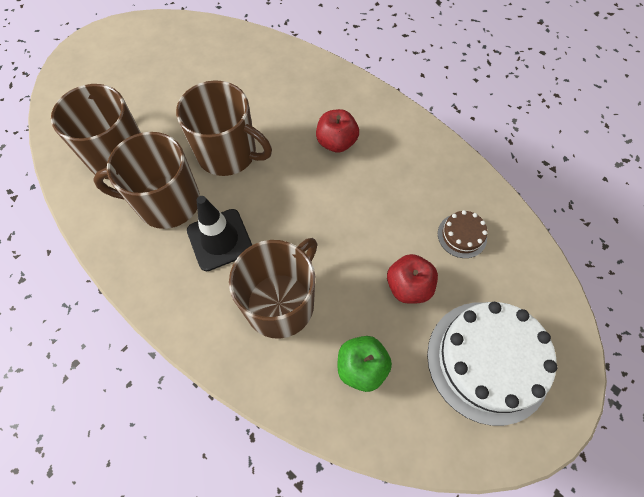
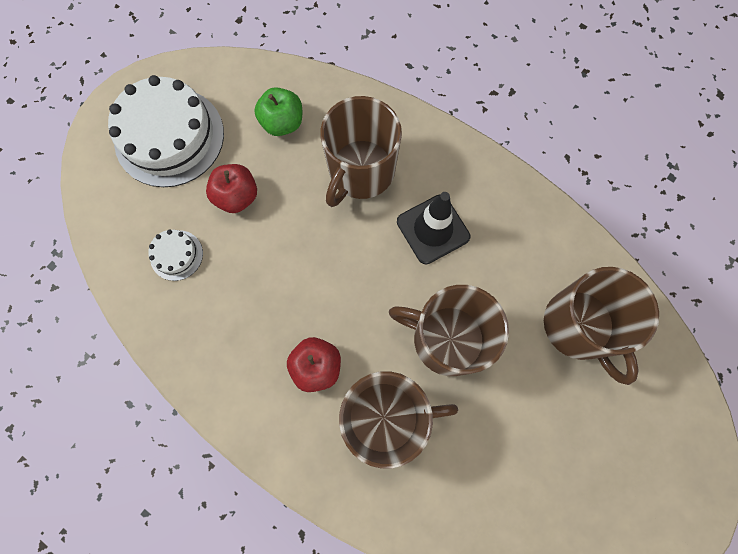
camera: 175 degrees right, 10 degrees up
(167, 202) = (501, 267): brown mug -> brown mug (386, 416)
(462, 235) = (176, 255): brown cake -> white cake

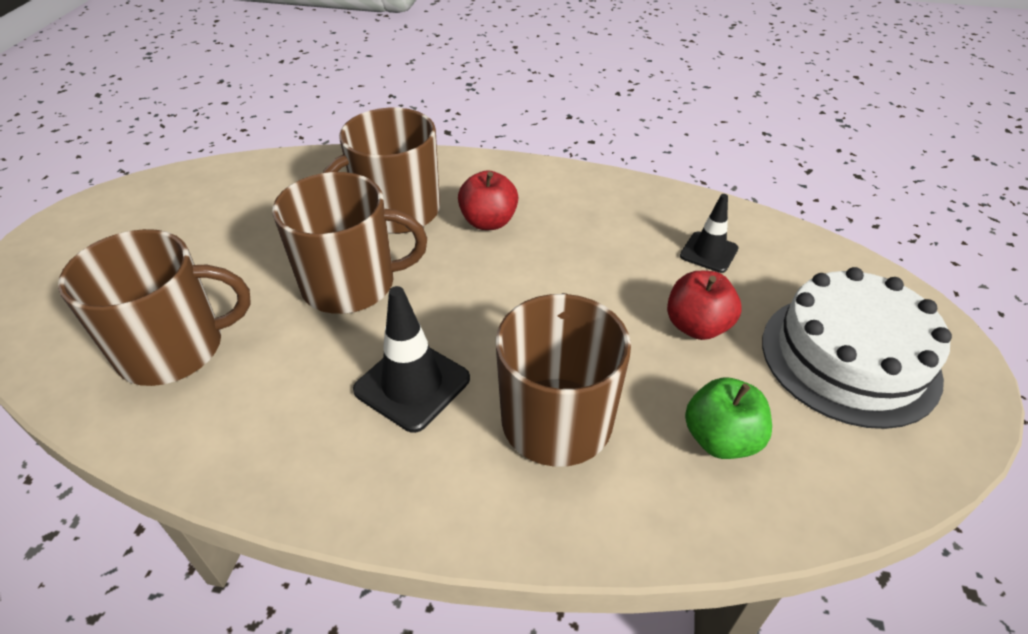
camera: 155 degrees right, 30 degrees down
(176, 255) = (708, 252): white cake -> black traffic cone
(579, 326) = (174, 349): brown mug -> brown mug turned 120 degrees clockwise

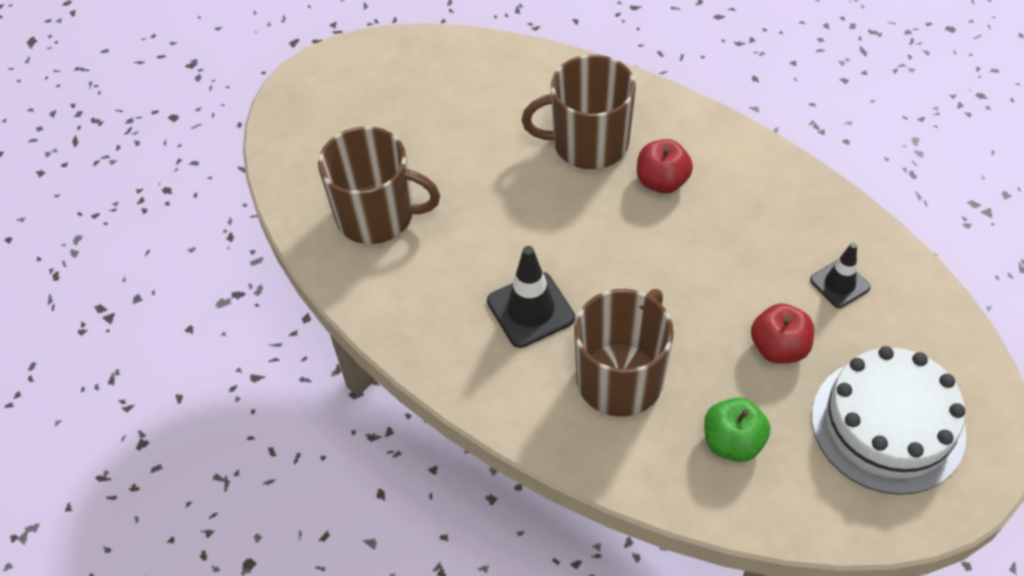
camera: 30 degrees right, 10 degrees up
(351, 284) = (522, 205): brown mug -> none

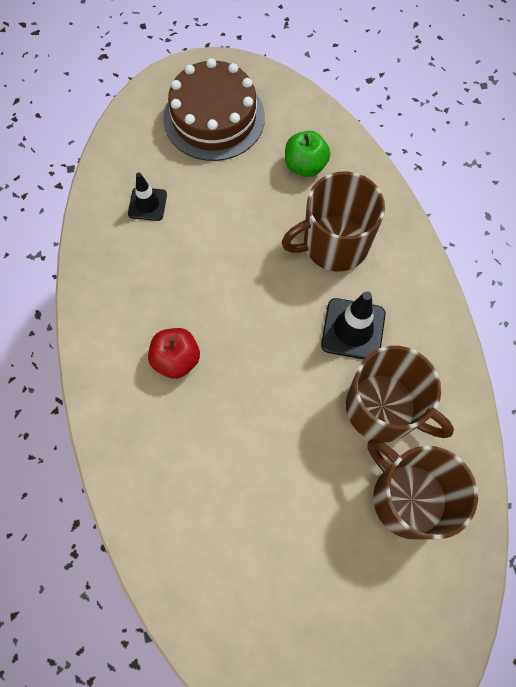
camera: 145 degrees left, 15 degrees up
(588, 143) = (194, 437): brown mug -> brown mug (383, 408)
(778, 348) = (225, 195): red apple -> none
(887, 424) = (214, 118): white cake -> brown cake

